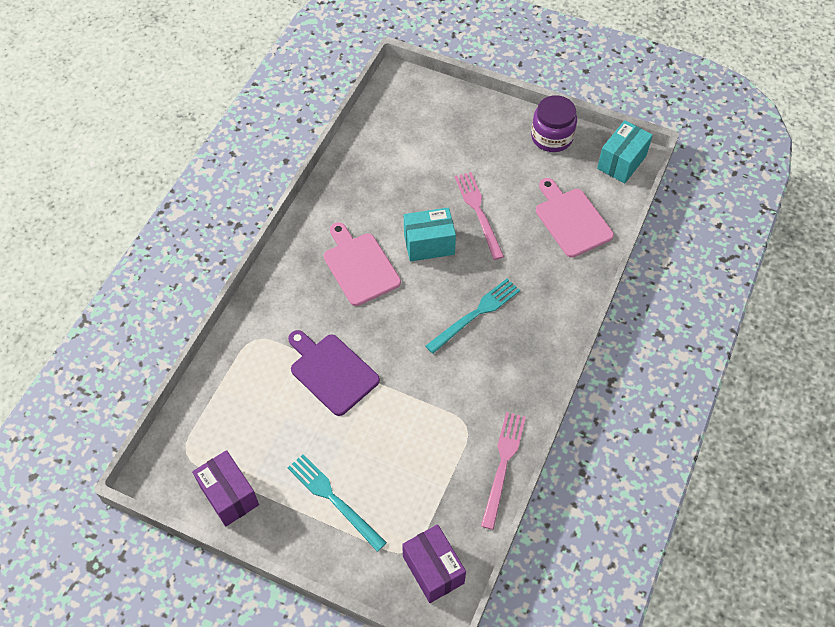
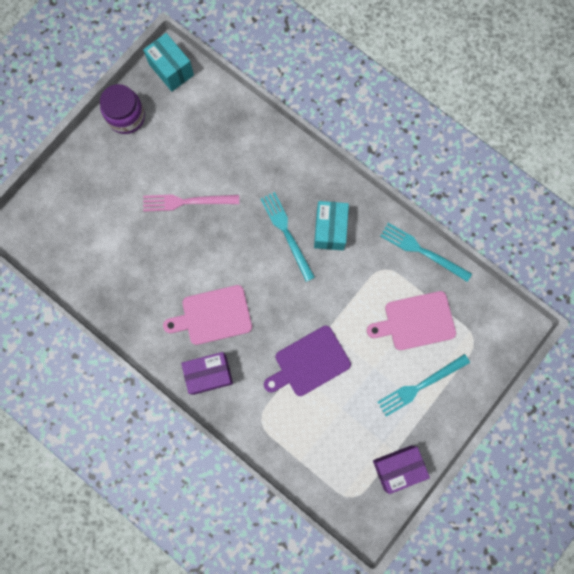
camera: 75 degrees left, 20 degrees up
(429, 244) = (207, 252): turquoise box -> turquoise box (330, 230)
(433, 569) = (491, 325): purple box -> purple box (209, 374)
(503, 465) = (422, 251): pink fork -> turquoise fork
(571, 220) = (217, 129): pink cutting board -> pink cutting board (416, 321)

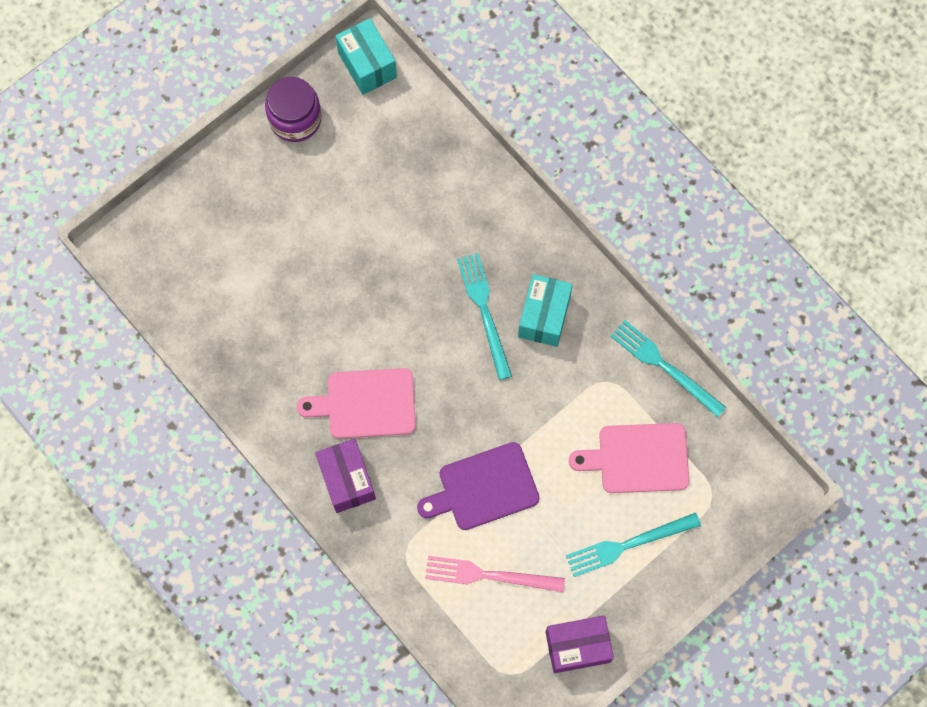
camera: 10 degrees right, 5 degrees down
(187, 202) = (357, 246): pink fork -> pink fork (489, 575)
(209, 374) = (347, 480): purple box -> purple box turned 75 degrees clockwise

